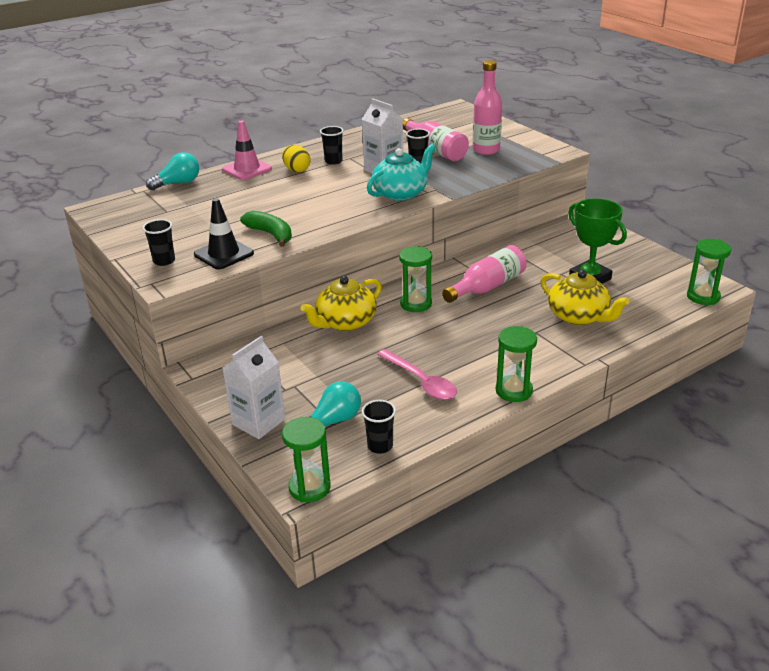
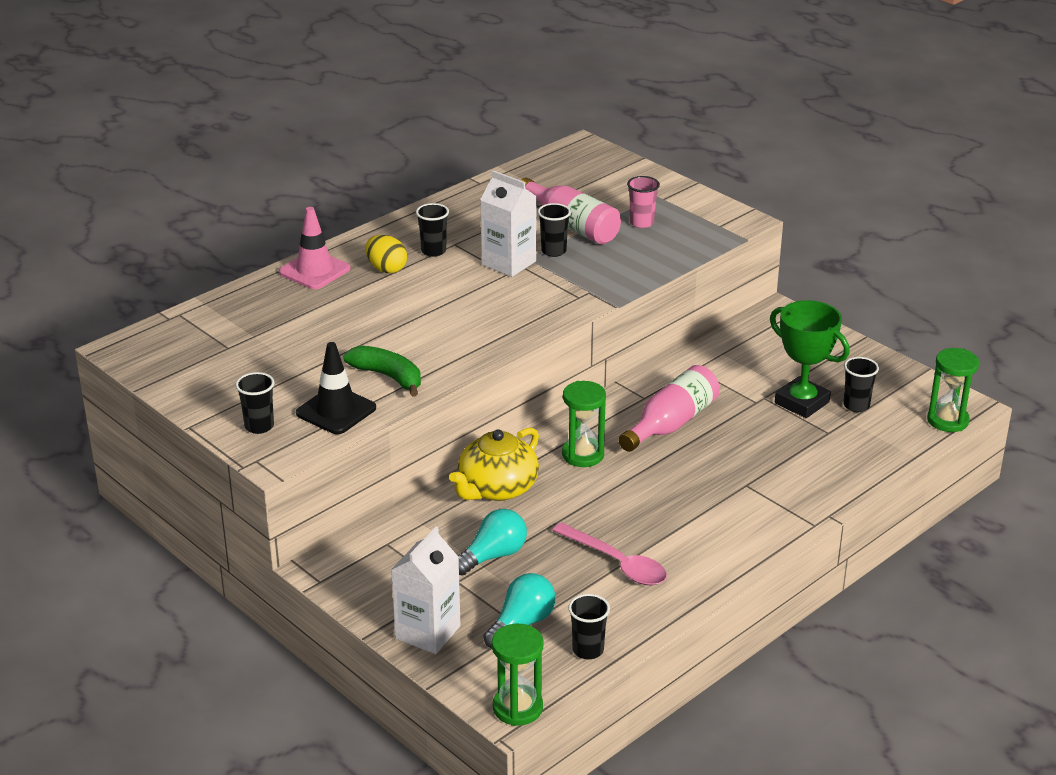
camera: 10 degrees left, 0 degrees up
(178, 183) = (224, 299): turquoise light bulb -> turquoise light bulb (493, 556)
(401, 193) = (544, 301): turquoise teapot -> none
(486, 150) = (641, 223): pink bottle -> pink cup
(514, 391) = (734, 566): green hourglass -> none
(578, 316) = (796, 459): yellow teapot -> none
(632, 283) = (856, 405): none -> black cup

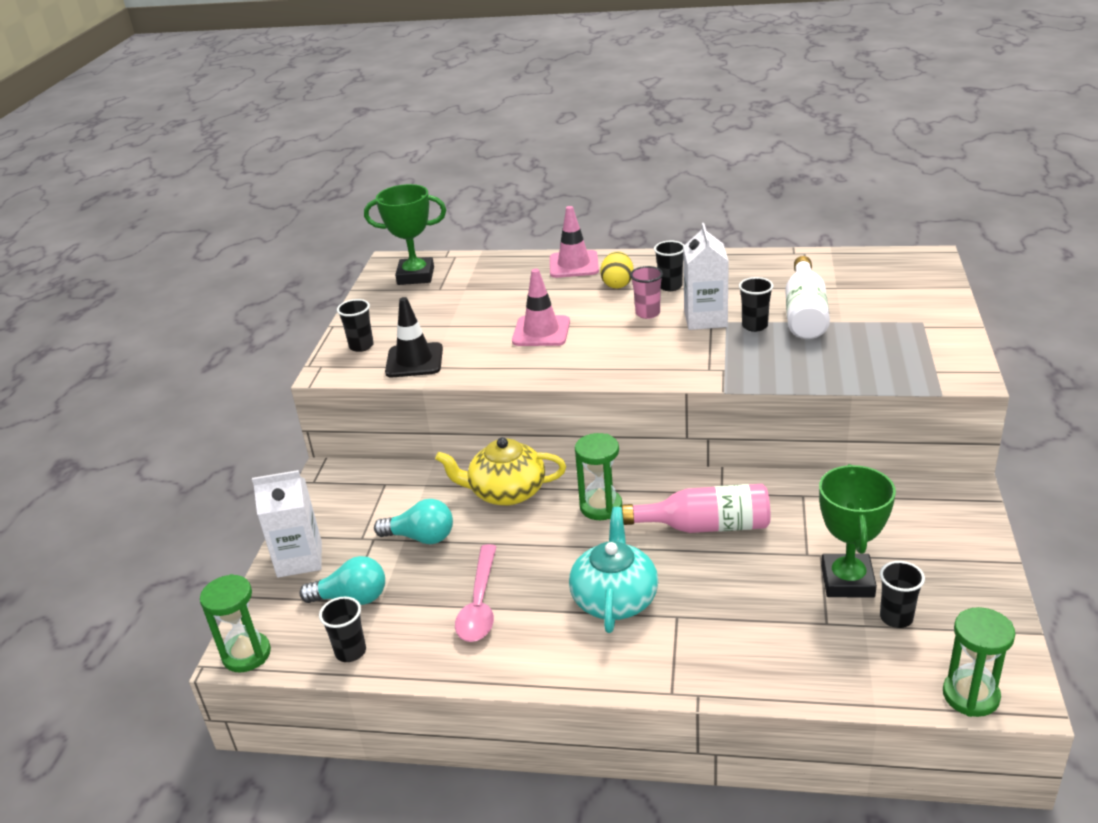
camera: 55 degrees right, 0 degrees up
(178, 348) = (415, 276): none -> green trophy
(388, 377) = (482, 356): green banana -> none
(398, 335) = (541, 331): none -> pink traffic cone
(571, 225) = (805, 313): pink bottle -> white bottle
(641, 223) = (867, 337): pink cup -> pink cup (647, 313)
(694, 501) = (614, 599): none -> turquoise teapot

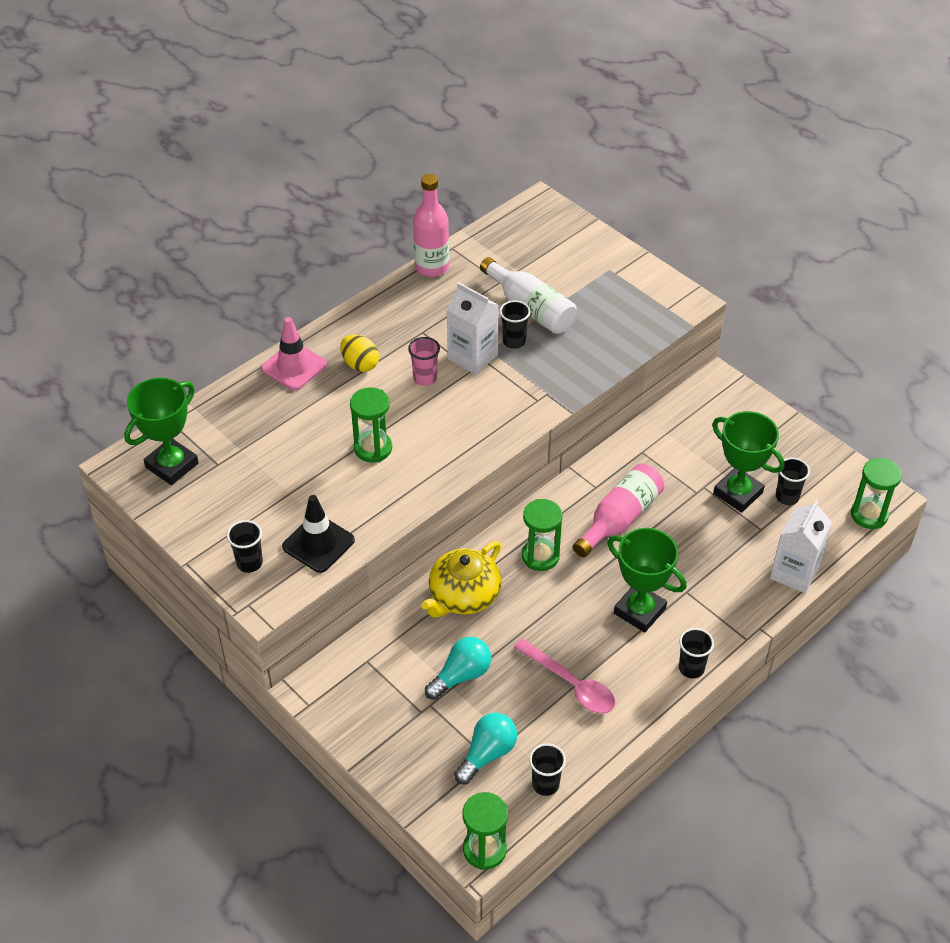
camera: 55 degrees left, 15 degrees up
(299, 559) = (405, 764): white carton -> white carton (794, 573)
(541, 331) = (373, 448): pink traffic cone -> green hourglass
(614, 599) = (639, 611): turquoise teapot -> green trophy
(670, 286) = (403, 341): black cup -> black cup (691, 668)
(768, 256) = (432, 267): none -> pink bottle

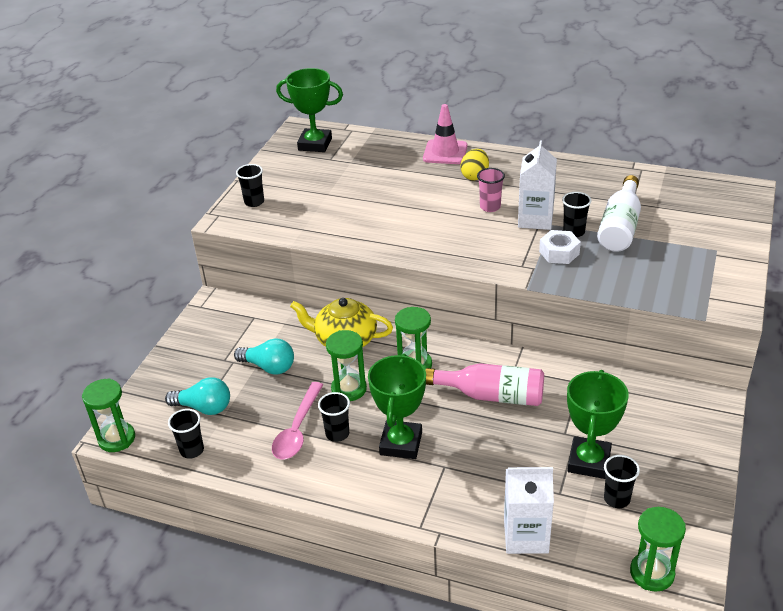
camera: 65 degrees right, 10 degrees down
(318, 543) = (291, 221): black traffic cone -> none
(373, 448) = (398, 211): green hourglass -> green hourglass (349, 389)
(432, 267) = (609, 168): pink bottle -> none
(537, 366) = (559, 253): none -> white nut
(691, 668) = (361, 499): black cup -> black cup (337, 434)

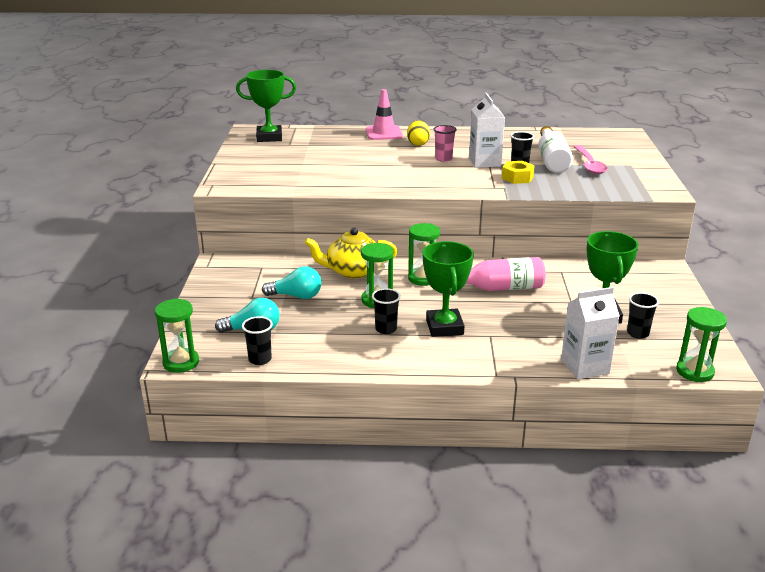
camera: 20 degrees left, 10 degrees down
(254, 202) = (240, 174): black cup -> none
(297, 429) = (348, 331): pink spoon -> pink spoon (589, 165)
(559, 253) = (517, 177): white nut -> yellow nut

